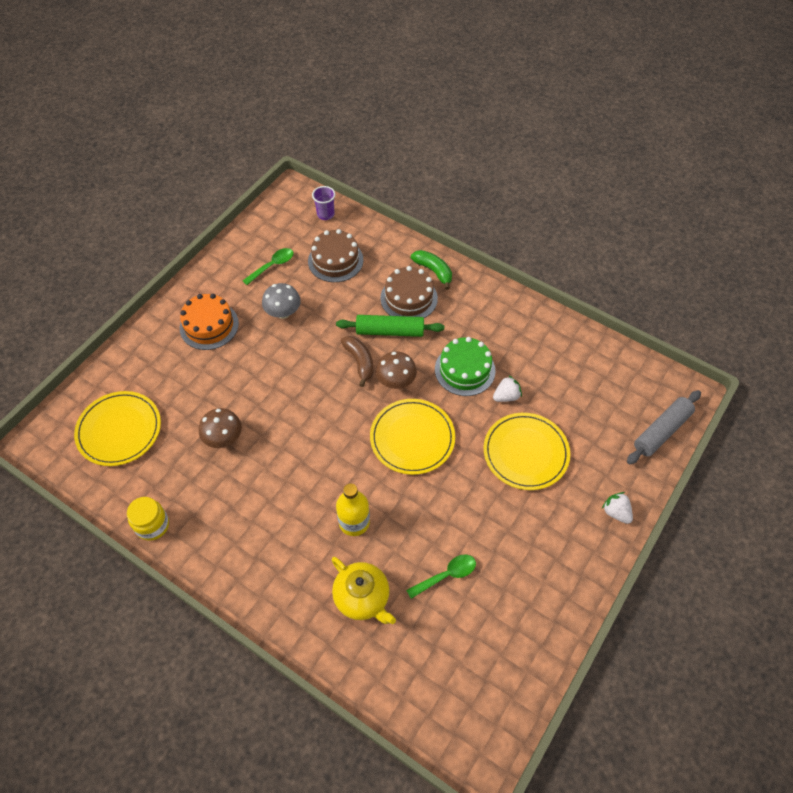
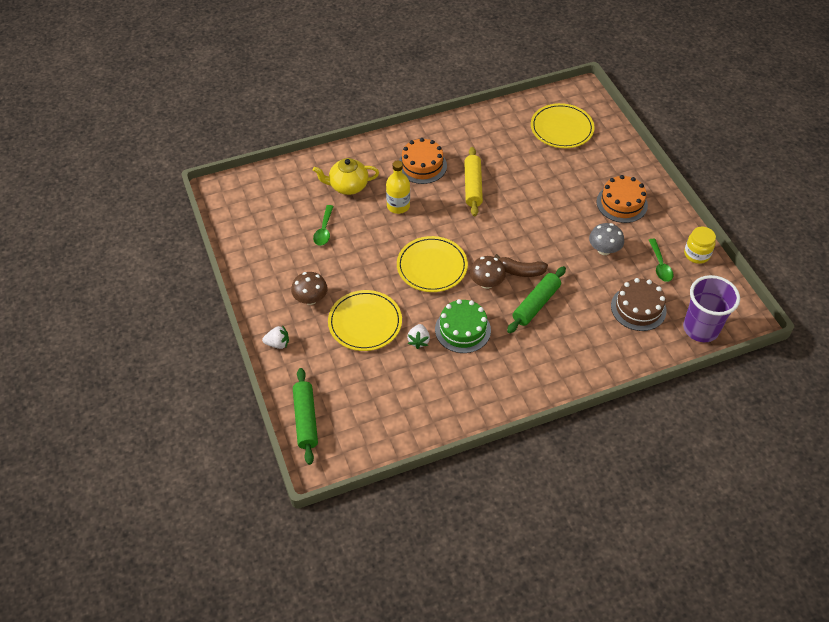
camera: 125 degrees right, 5 degrees down
(152, 525) = (477, 119): yellow jar -> yellow jar (696, 254)
(223, 438) = (514, 172): brown mushroom -> brown mushroom (310, 299)
(272, 466) = (473, 186): none -> yellow rolling pin
(273, 537) = (422, 165): none -> orange cake
(325, 214) = (700, 329): purple cup -> purple cup, size x1.97
(409, 298) = (561, 335): brown cake -> none
(433, 271) = (578, 369): green banana -> none
(661, 431) = (306, 419): grey rolling pin -> green rolling pin

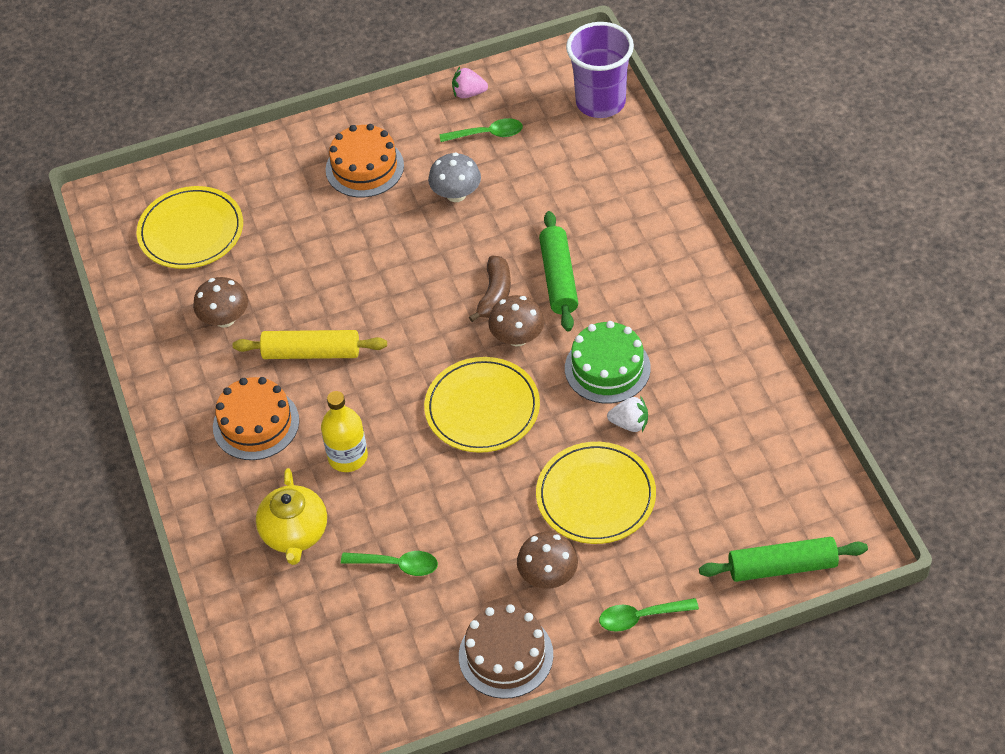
camera: 85 degrees left, 0 degrees up
(278, 343) = (641, 617): white strawberry -> green spoon
(497, 147) = (225, 319): none -> brown mushroom
(536, 304) = (559, 278): green rolling pin -> green rolling pin turned 45 degrees clockwise
(638, 308) = (565, 164): brown cake -> brown cake (506, 655)
(696, 254) = (468, 93): yellow jar -> pink strawberry

